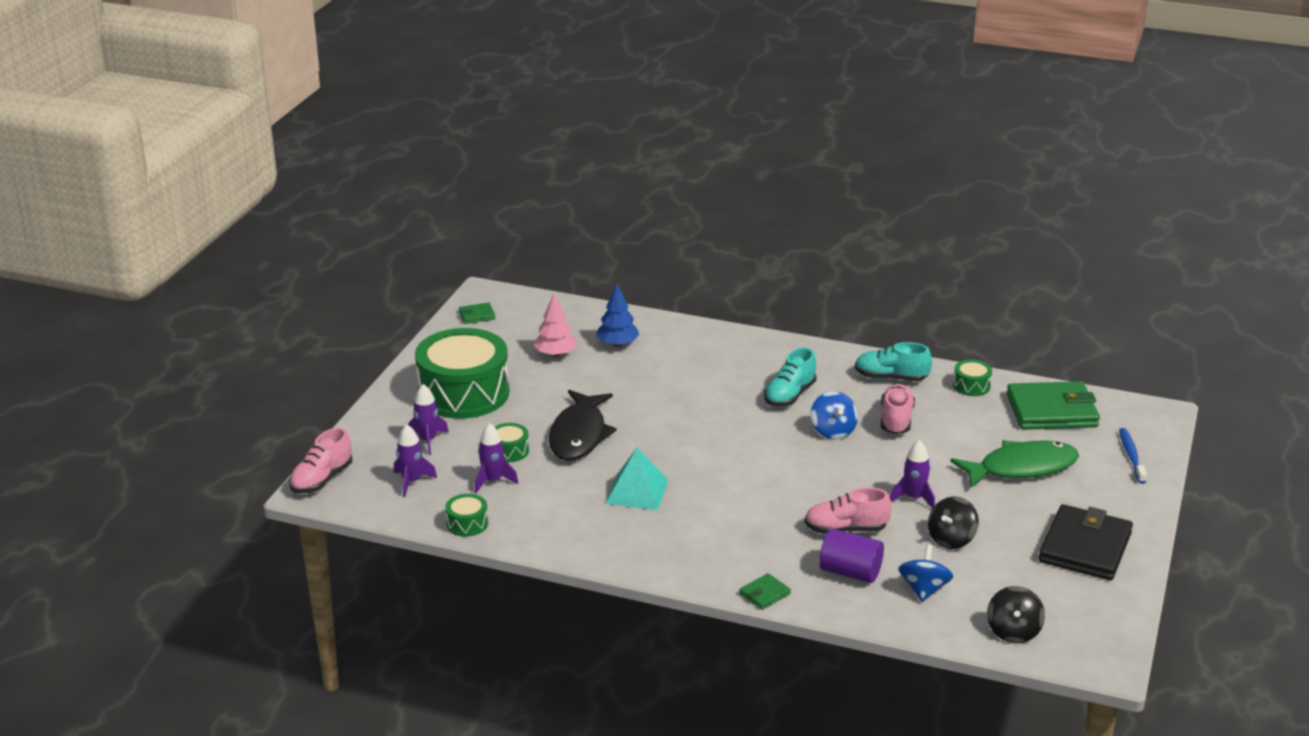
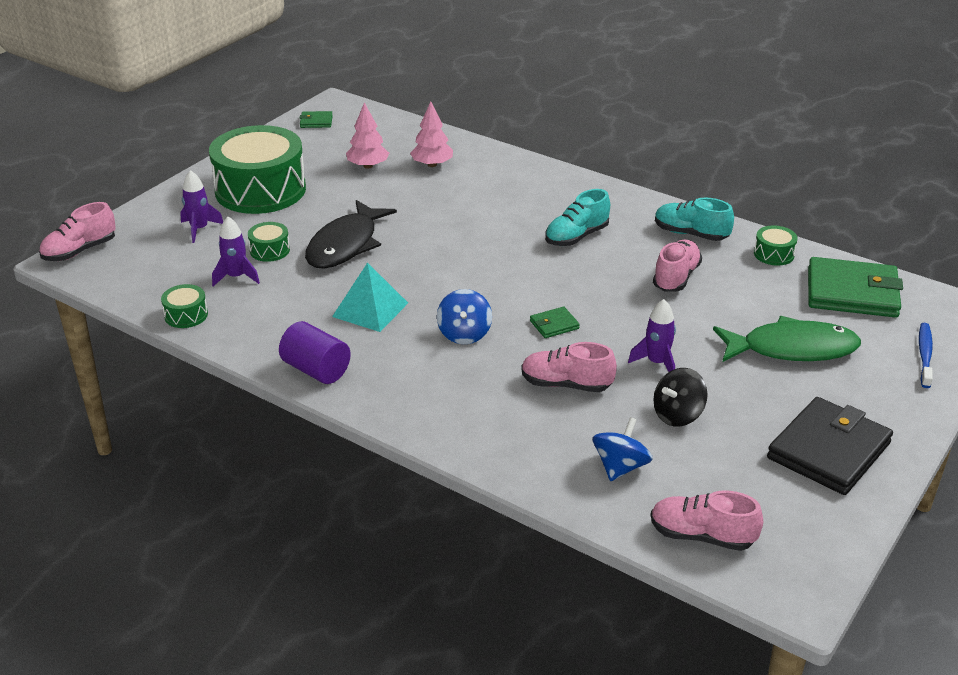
camera: 15 degrees right, 5 degrees up
(412, 482) = (160, 266): purple rocket -> none
(617, 344) = (432, 164): blue tree -> pink tree
(764, 594) = (443, 441): green wallet -> green wallet (554, 325)
(833, 431) = (603, 279): blue spinning top -> blue spinning top (464, 334)
(850, 572) = (547, 433): purple cylinder -> purple cylinder (316, 370)
(1013, 631) = (702, 536): black spinning top -> pink shoe

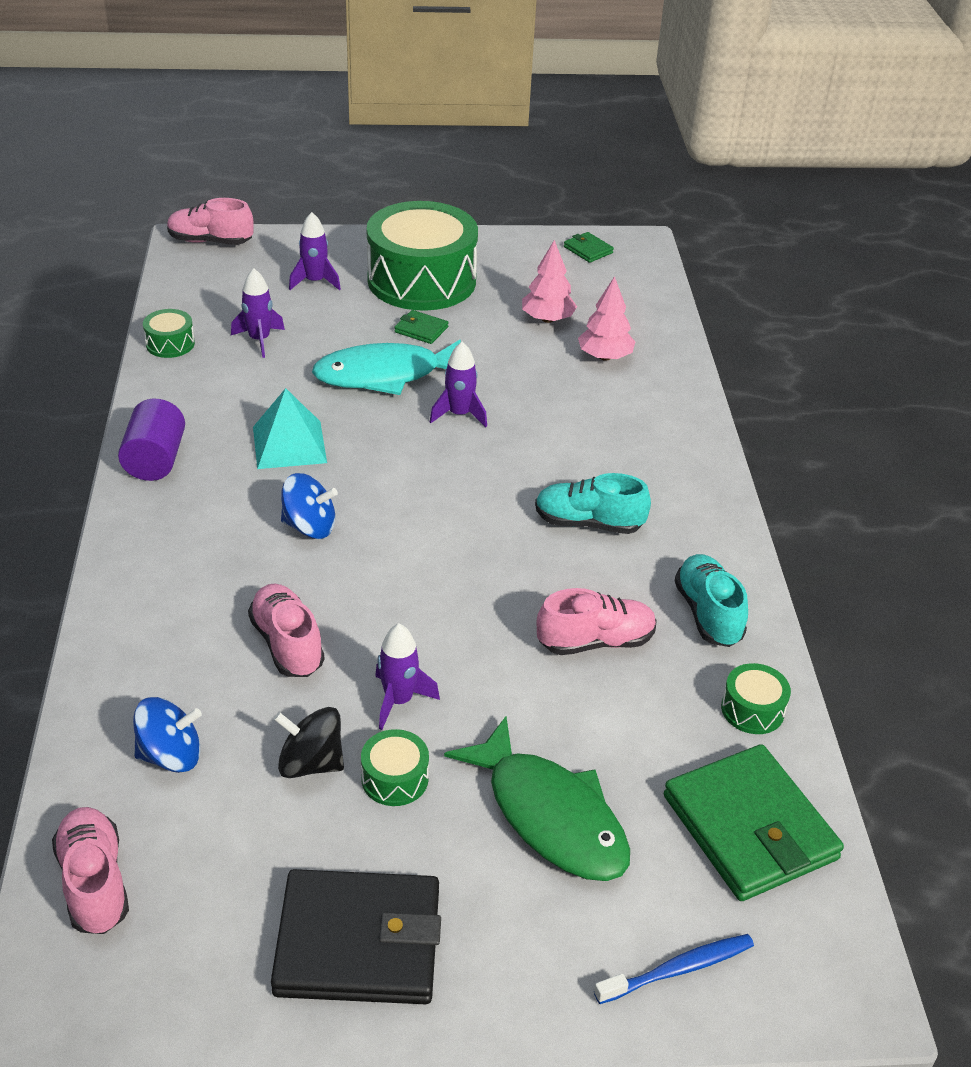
camera: 50 degrees right, 5 degrees up
(270, 250) = (324, 336): green drum -> green drum (395, 778)
(345, 245) = (385, 375): black fish -> turquoise fish
(422, 236) = (459, 415): none -> purple rocket
(464, 334) = (309, 527): blue spinning top -> blue spinning top turned 135 degrees counterclockwise
(554, 325) = (392, 584): green wallet -> green wallet (421, 330)

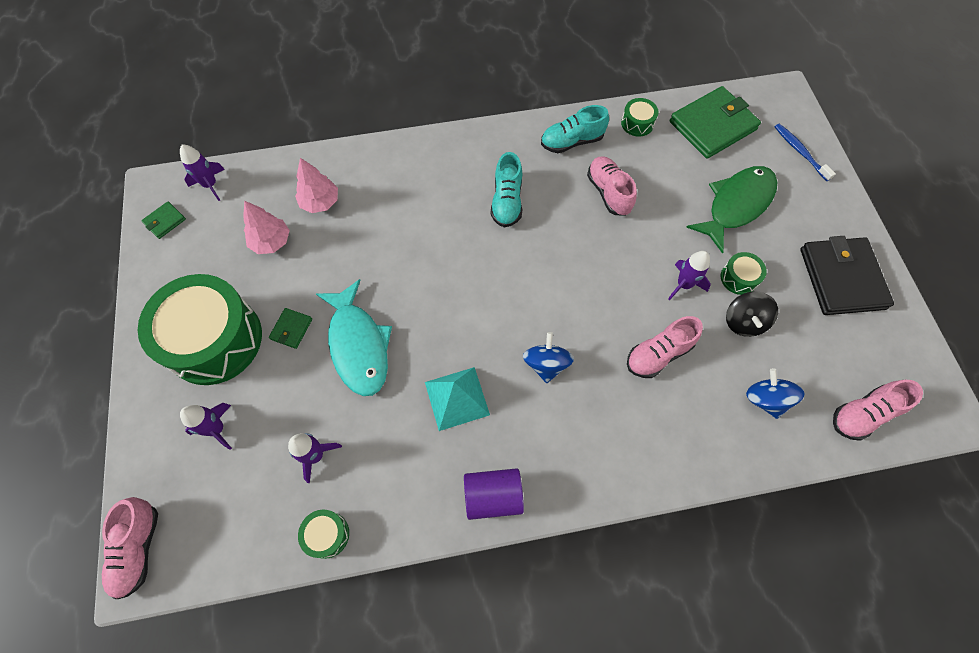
camera: 95 degrees left, 25 degrees up
(459, 415) = (403, 287): purple rocket -> purple rocket (210, 185)

